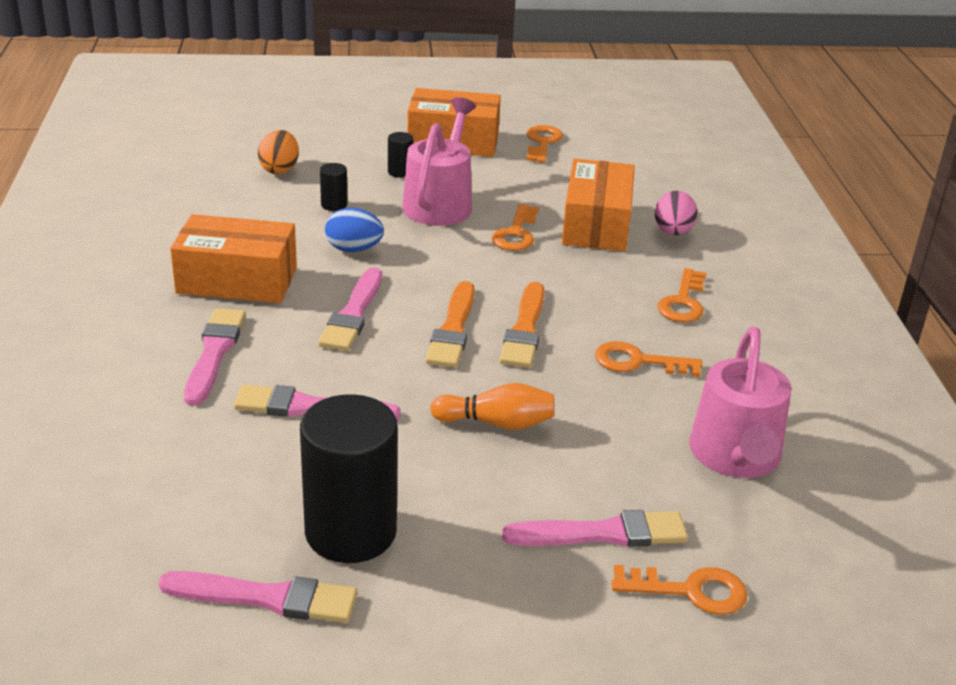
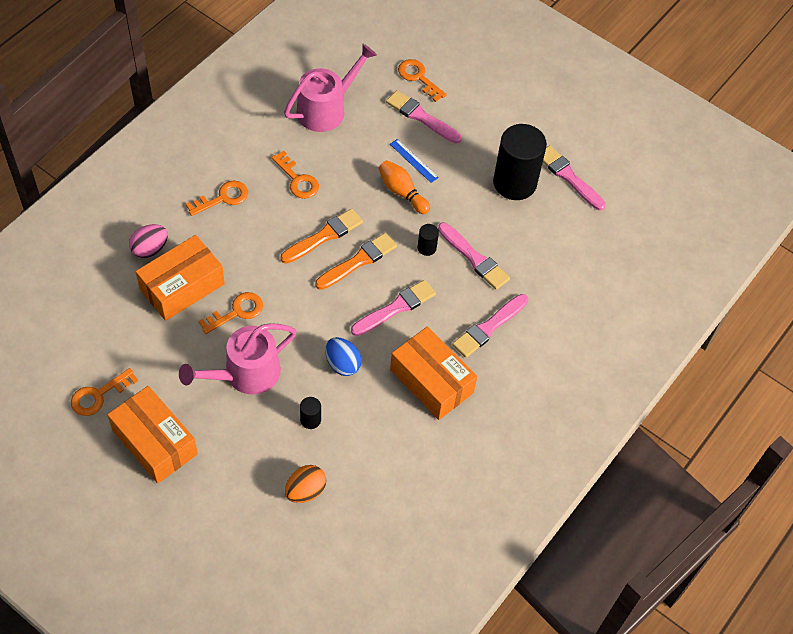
camera: 140 degrees left, 25 degrees up
(400, 172) = (232, 428): black cylinder -> black cylinder (427, 248)
(533, 468) = (414, 161): none -> blue ruler

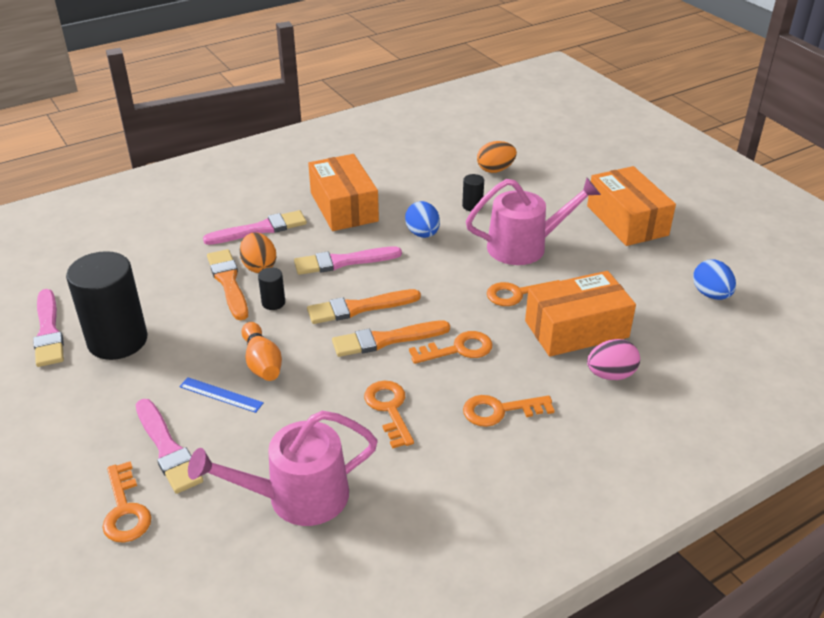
camera: 155 degrees left, 20 degrees down
(73, 358) = (711, 294): none -> blue egg
(98, 395) = (682, 261): orange key -> orange key (458, 349)
(414, 161) = (221, 395): blue ruler -> blue ruler turned 45 degrees counterclockwise
(461, 282) = (259, 266): none -> orange egg
(474, 258) = (228, 282): pink brush -> orange brush

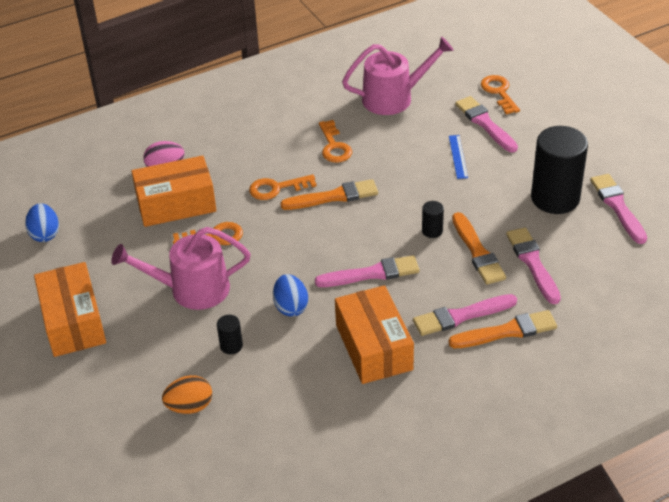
camera: 175 degrees left, 5 degrees up
(174, 273) = (533, 263): none -> pink brush
(221, 395) = (458, 156): blue ruler -> blue ruler turned 60 degrees clockwise
(259, 266) = (452, 269): orange egg -> none
(262, 362) = (432, 179): orange bowling pin -> none
(359, 308) = (356, 225): orange brush -> orange brush (507, 331)
(500, 411) = (255, 144): orange key -> none

